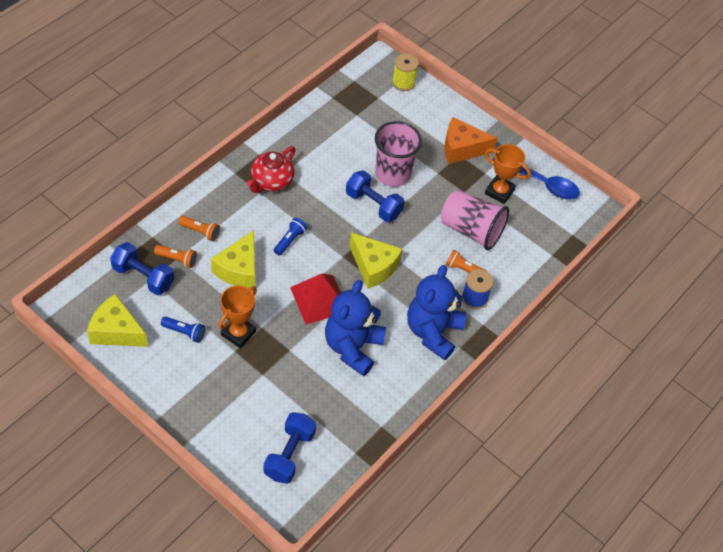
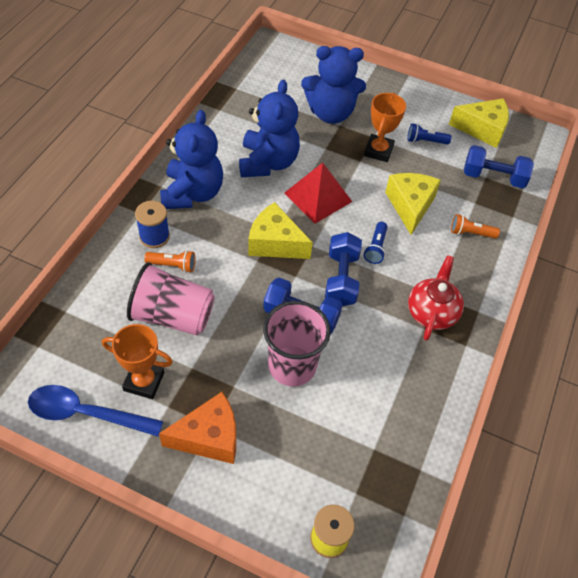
camera: 165 degrees right, 0 degrees up
(177, 259) = (474, 200): orange flashlight -> none
(265, 391) = (330, 113): none -> blue teddy bear
(289, 454) = (289, 77): blue dumbbell -> blue dumbbell (341, 279)

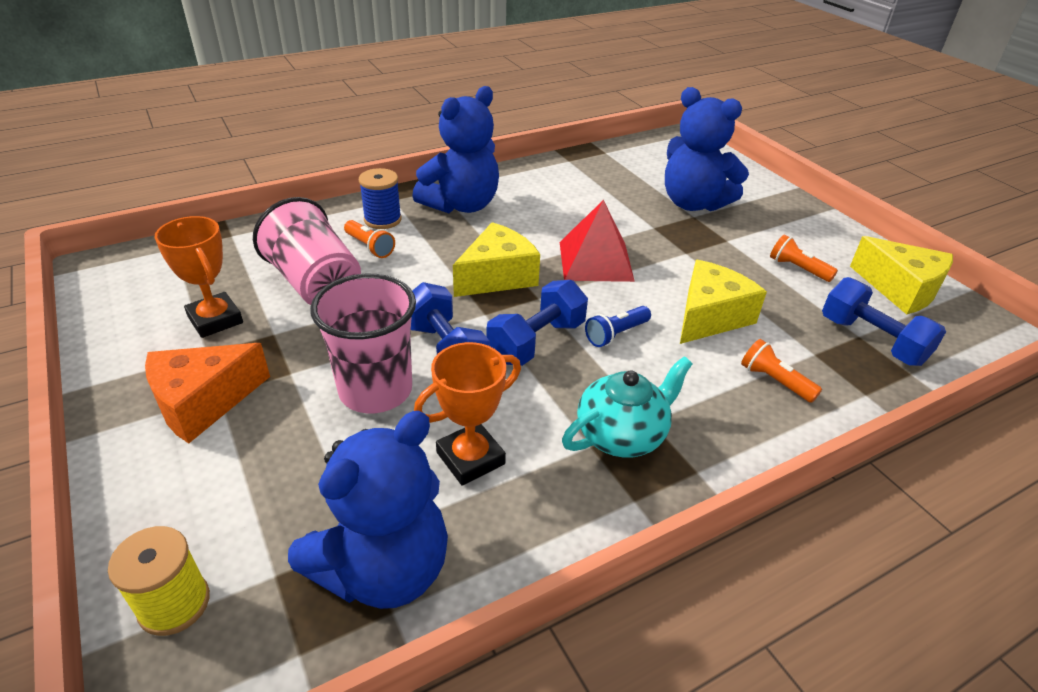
camera: 40 degrees right, 15 degrees down
(86, 413) = (133, 315): blue spoon -> none
(209, 437) = (203, 402): orange cheese -> orange cheese turned 120 degrees clockwise
(268, 162) = (571, 213): blue teddy bear -> blue teddy bear (383, 569)
(275, 243) = (497, 276): yellow cheese -> yellow cheese turned 75 degrees clockwise
(378, 151) = (720, 253): orange trophy -> orange trophy (470, 458)
(425, 141) = (798, 269): blue flashlight -> orange flashlight
(432, 312) = (622, 434): red teapot -> turquoise teapot

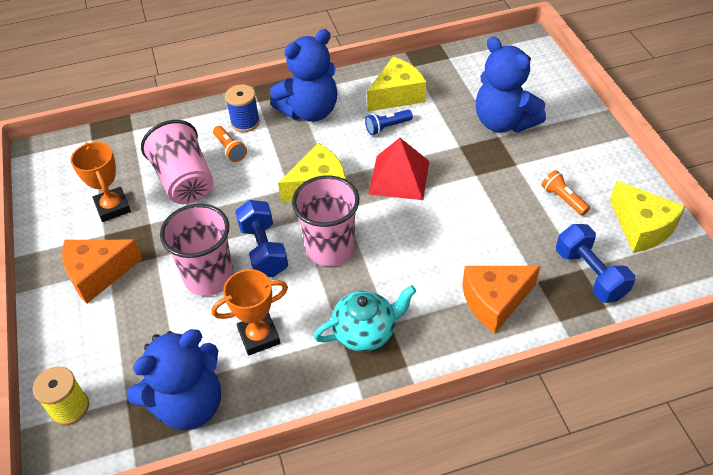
camera: 15 degrees right, 10 degrees up
(536, 342) = (330, 249): blue dumbbell -> pink cup
(616, 334) = (391, 248): blue flashlight -> blue flashlight (387, 127)
(710, 316) = (469, 239): yellow cheese -> yellow cheese (397, 95)
(775, 381) = (494, 301): orange flashlight -> orange cheese

